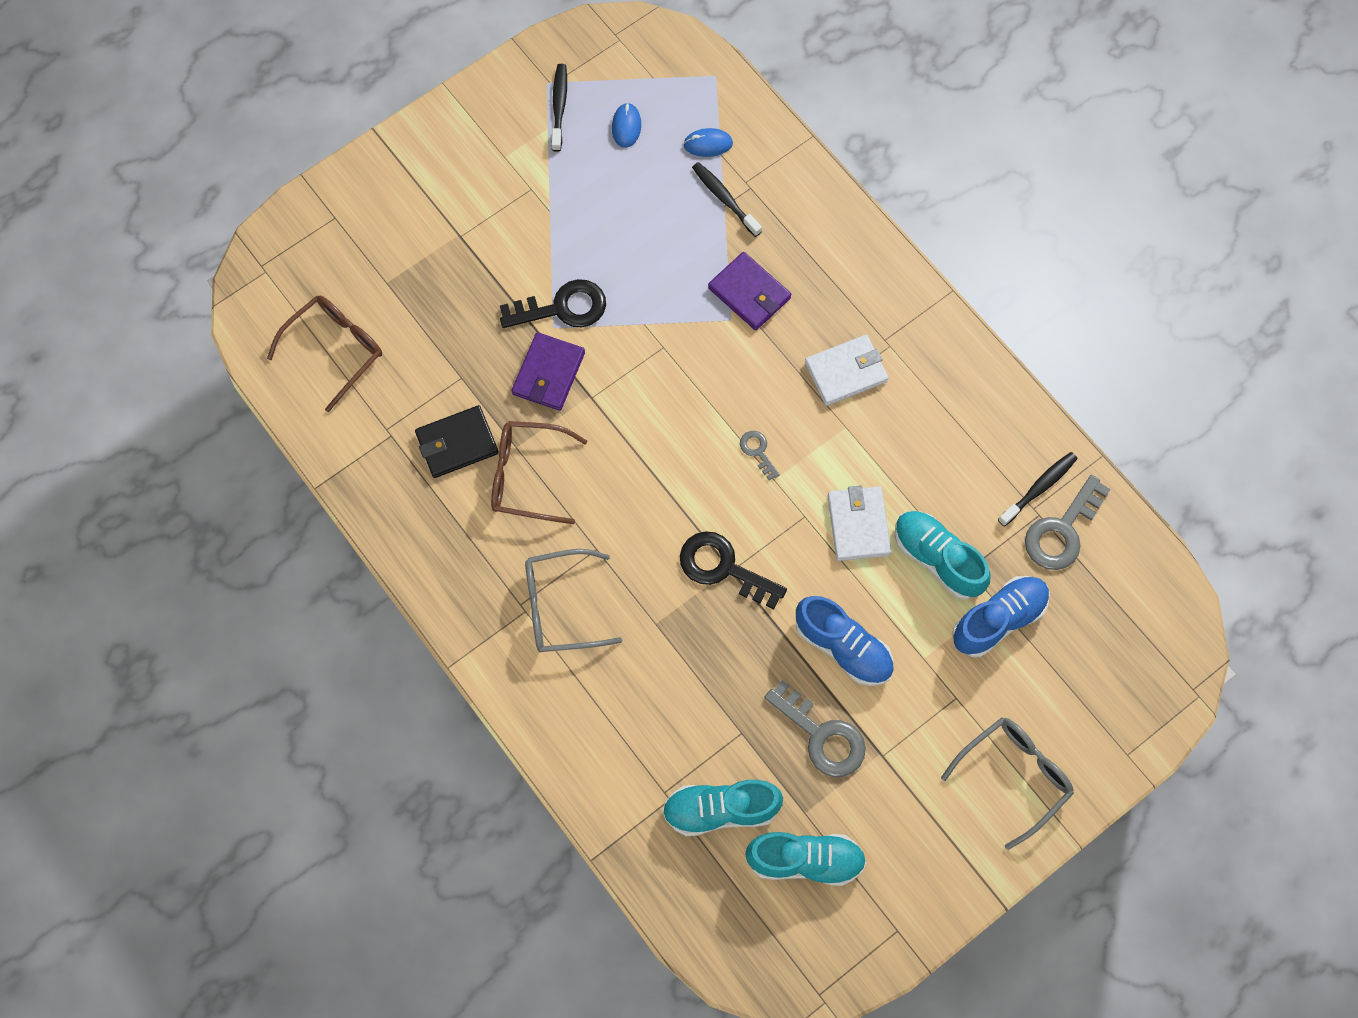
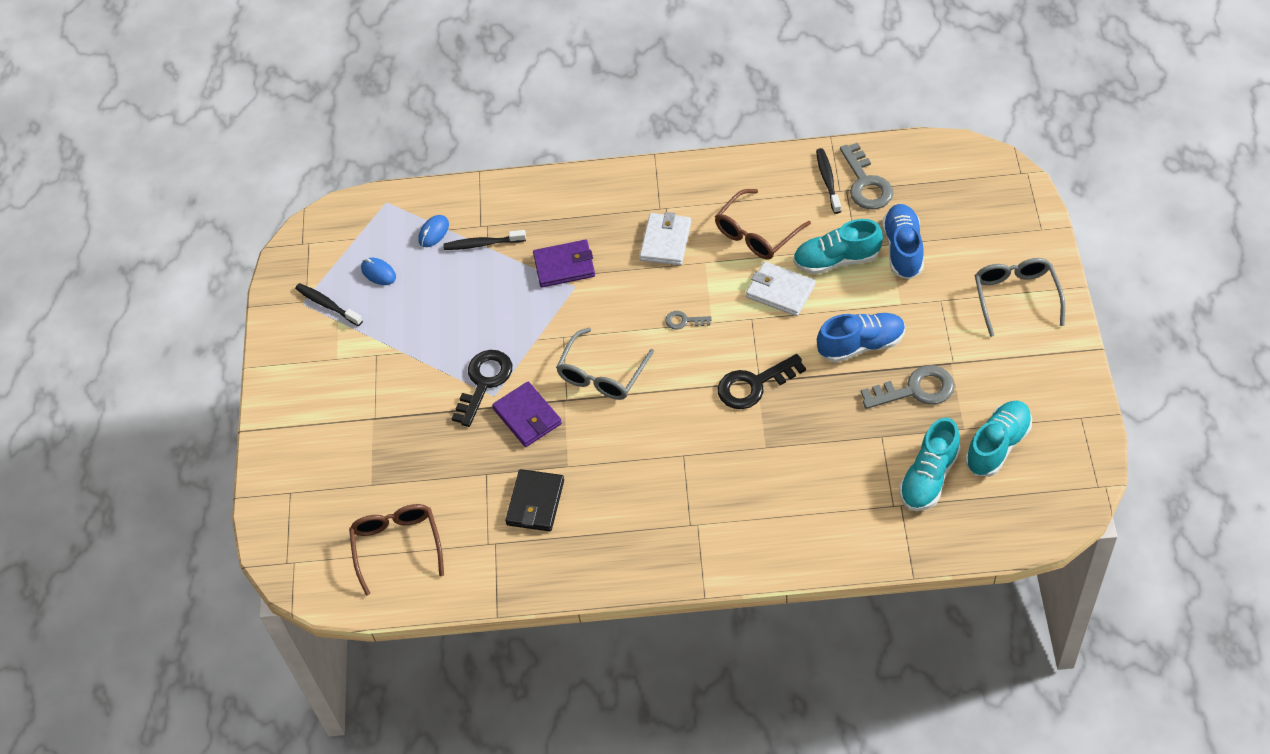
camera: 50 degrees left, 15 degrees down
(527, 476) = (595, 470): brown glasses -> brown glasses (756, 234)
(560, 607) = (710, 500): grey glasses -> grey glasses (602, 374)

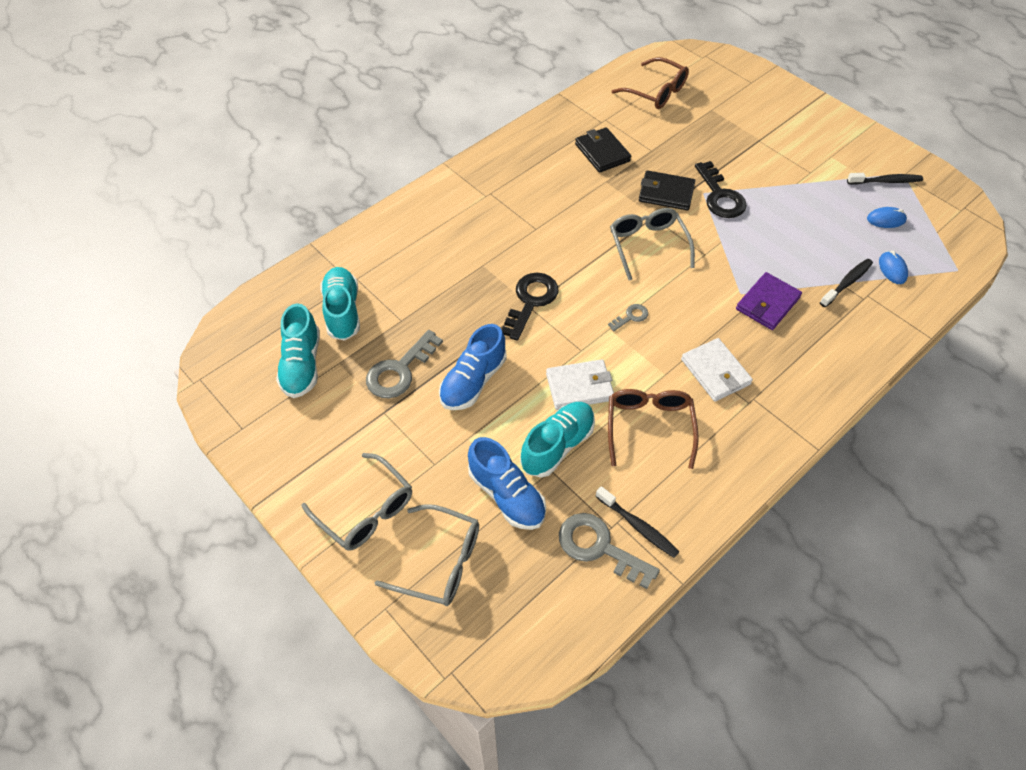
camera: 135 degrees right, 0 degrees up
(527, 416) = (666, 193): purple wallet -> black wallet
(983, 235) = (440, 562): none -> grey glasses

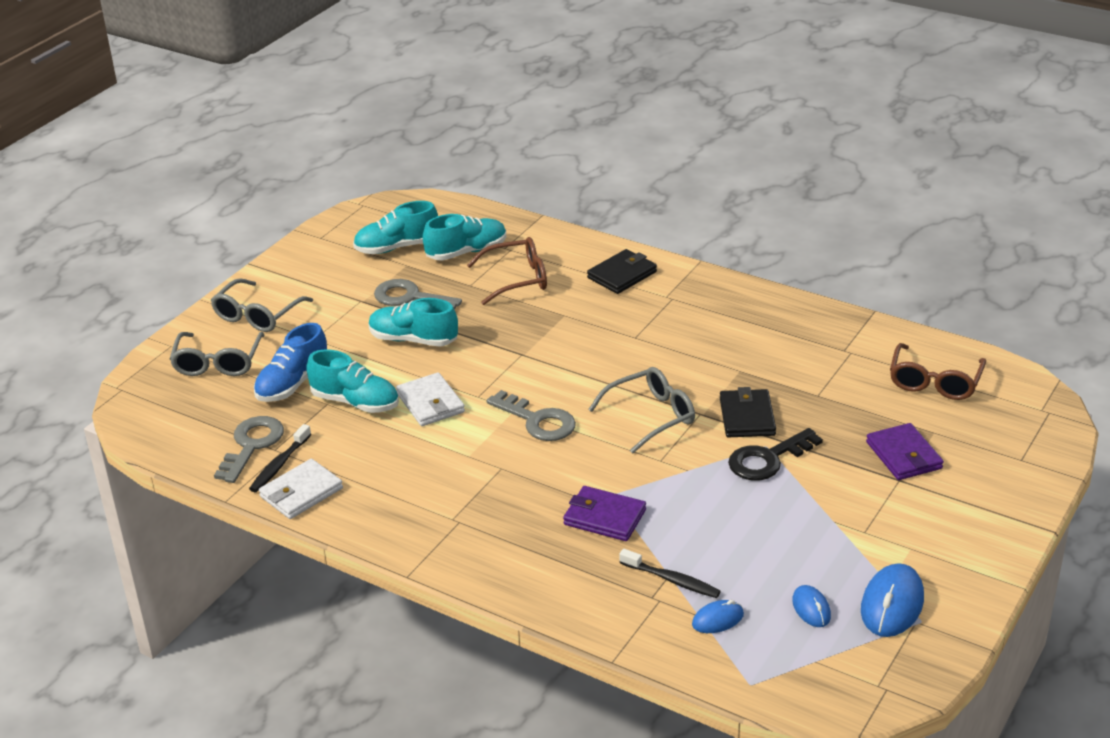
camera: 75 degrees right, 20 degrees down
(473, 381) = (413, 340): blue shoe -> turquoise shoe
(530, 301) = (529, 353): black key -> none
(602, 152) = (788, 359): black wallet -> black wallet (622, 275)
(631, 317) = (537, 421): grey key -> grey key, size x1.97
(649, 427) = (396, 455): brown glasses -> brown glasses (517, 279)
(715, 372) = (485, 490): white wallet -> white wallet (301, 492)
(733, 130) = (904, 455): none -> purple wallet
(886, 181) = (892, 605): black toothbrush -> blue mouse

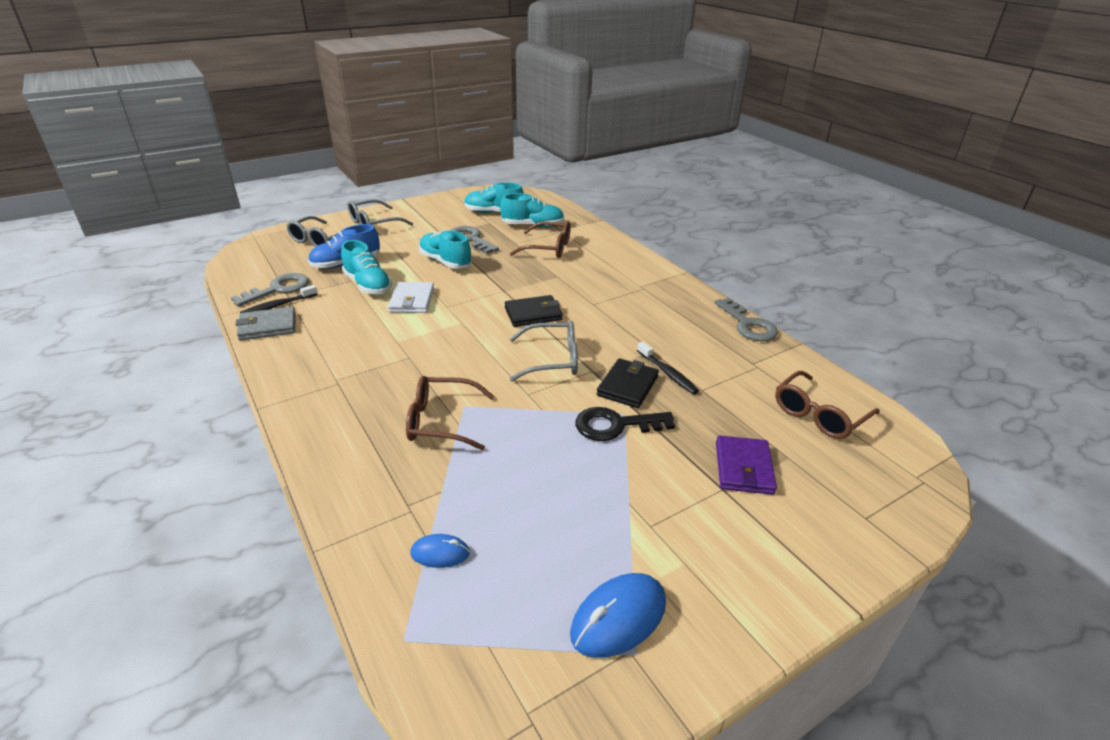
camera: 25 degrees right, 0 degrees up
(301, 492) = (268, 326): white wallet -> grey wallet
(537, 421) = (468, 335): grey key -> grey key (748, 325)
(604, 517) = (441, 421): purple wallet -> brown glasses
(622, 275) = (621, 265): black wallet -> black wallet (533, 314)
(672, 580) = (439, 497): black toothbrush -> black toothbrush (668, 373)
(811, 609) = (534, 583): blue mouse -> none

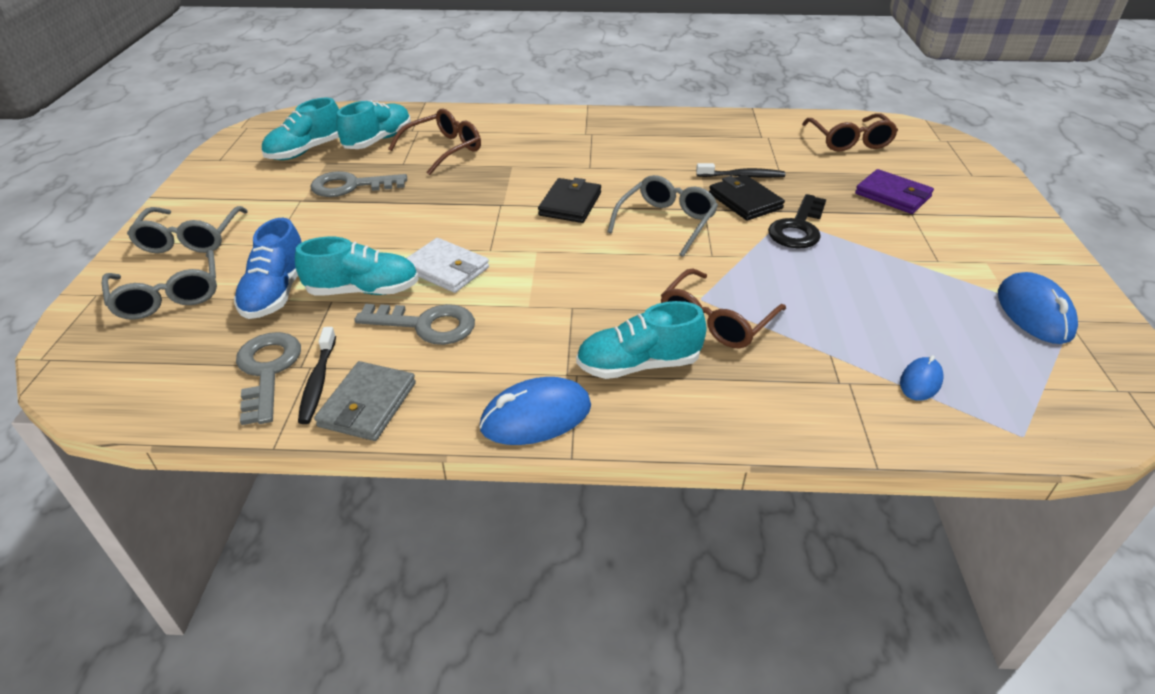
camera: 55 degrees left, 5 degrees up
(287, 383) = (536, 417): none -> blue mouse
(445, 262) = (382, 219): turquoise shoe -> turquoise shoe (638, 365)
(748, 325) = (704, 115): grey key -> grey key (426, 325)

